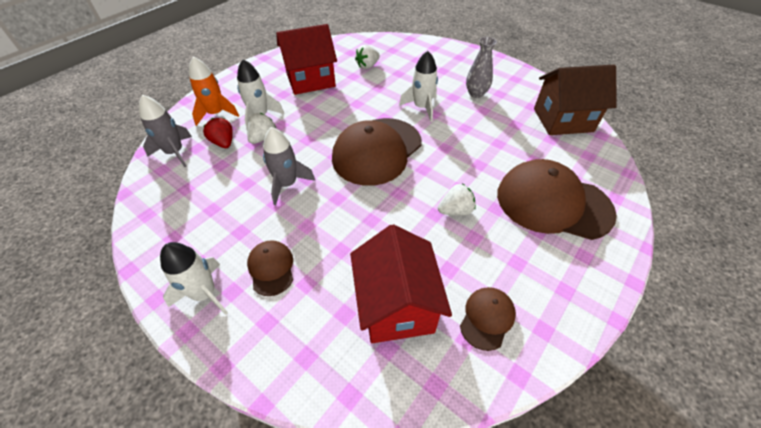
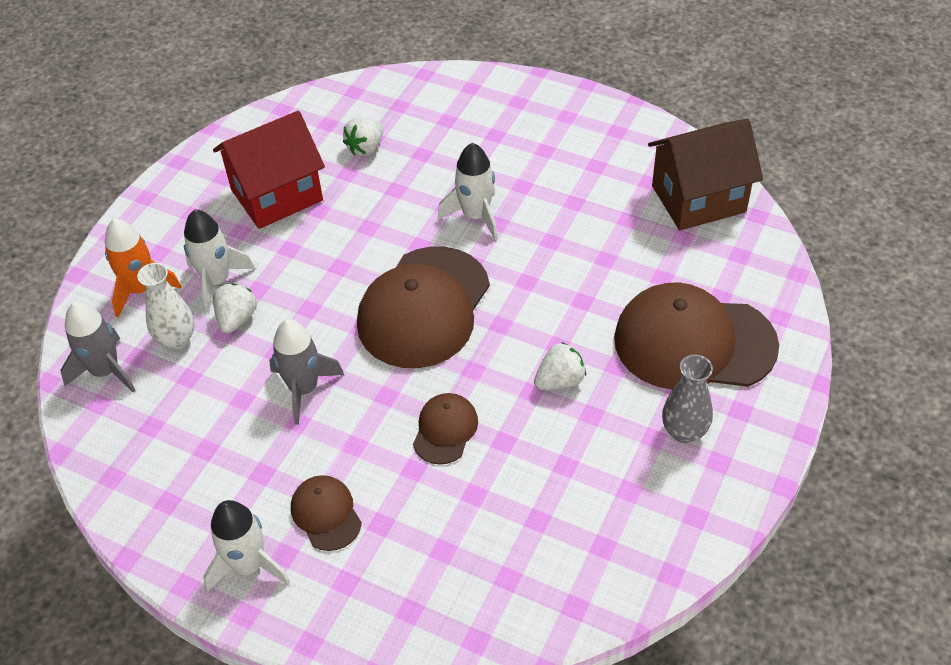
camera: 10 degrees left, 0 degrees up
(223, 143) = (177, 339): red strawberry -> white vase
(396, 305) = (507, 526): red house -> none
(476, 94) = (557, 173): grey vase -> grey vase (684, 431)
(487, 318) = (624, 517): brown cap -> brown cap (445, 430)

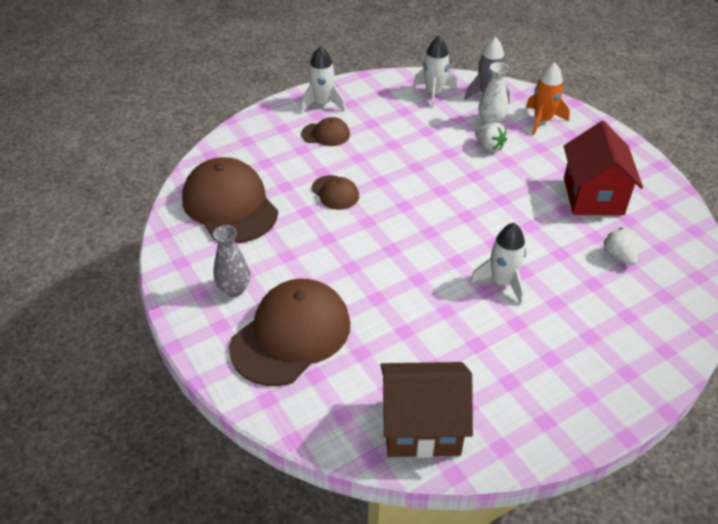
camera: 120 degrees right, 5 degrees down
(217, 281) = (528, 148): white rocket -> white rocket (434, 93)
(304, 389) = (413, 153): grey rocket -> none
(424, 307) = (435, 222): brown cap -> brown cap (230, 205)
(559, 381) = (323, 254): white strawberry -> none
(698, 199) = (421, 427): brown house -> brown house turned 75 degrees clockwise

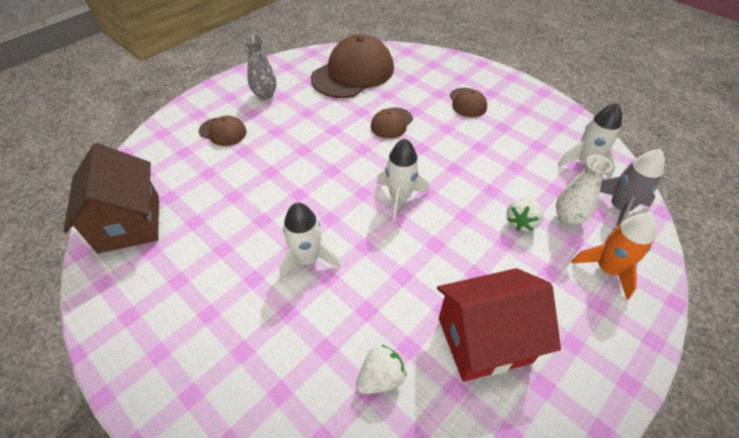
camera: 75 degrees right, 5 degrees up
(291, 335) = (223, 132): brown cap -> brown cap, size x0.48
(322, 104) = (510, 92): white rocket -> white rocket (399, 198)

